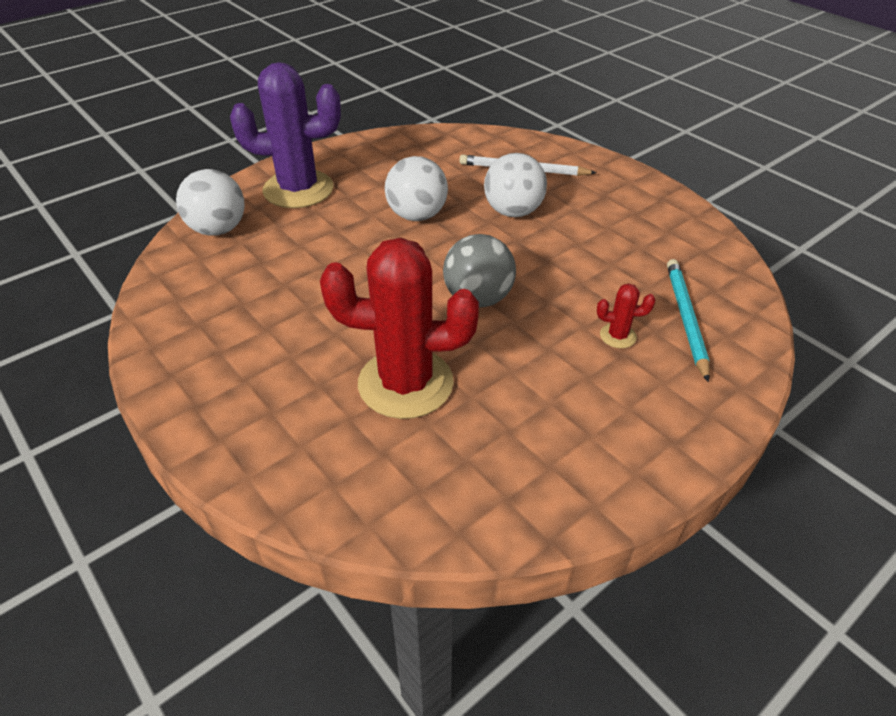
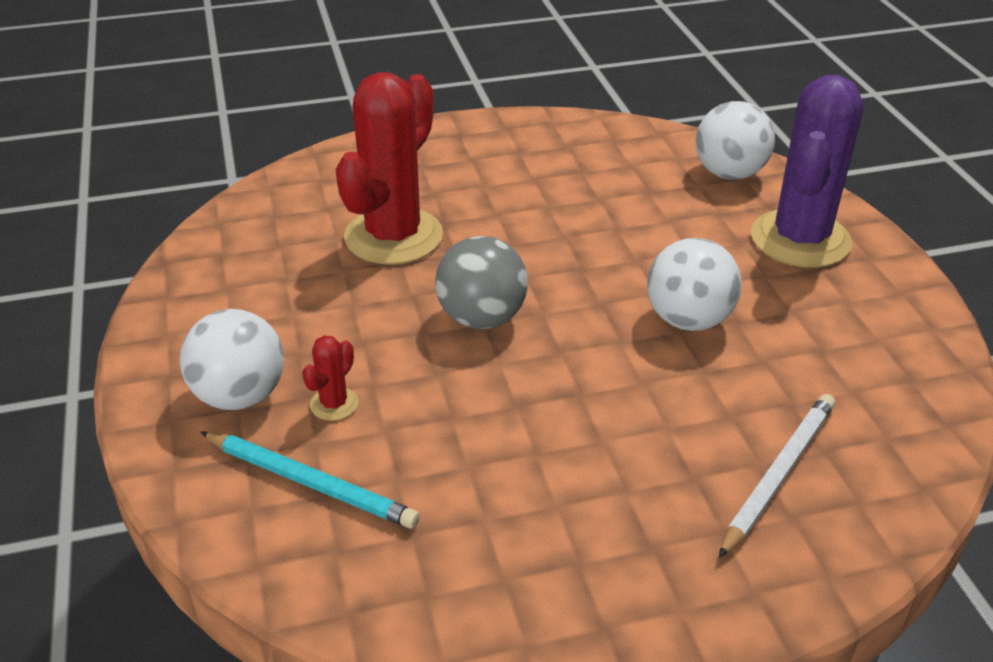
camera: 115 degrees right, 5 degrees down
(513, 212) = (653, 414): white ball -> white ball (240, 396)

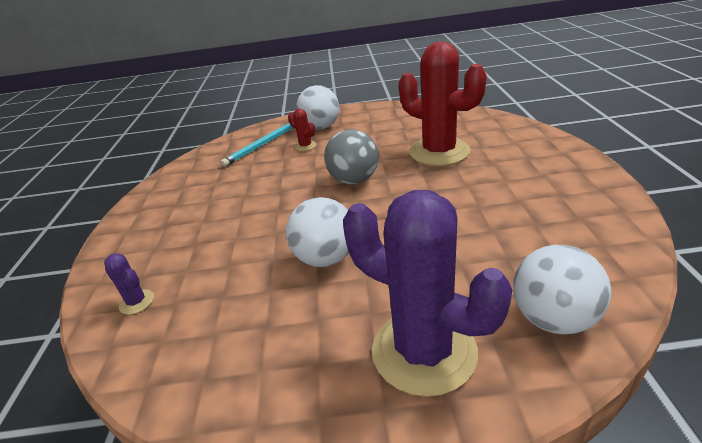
camera: 105 degrees right, 5 degrees down
(777, 474) = (172, 276): white pencil -> none
(843, 495) = (137, 302): none -> purple cactus

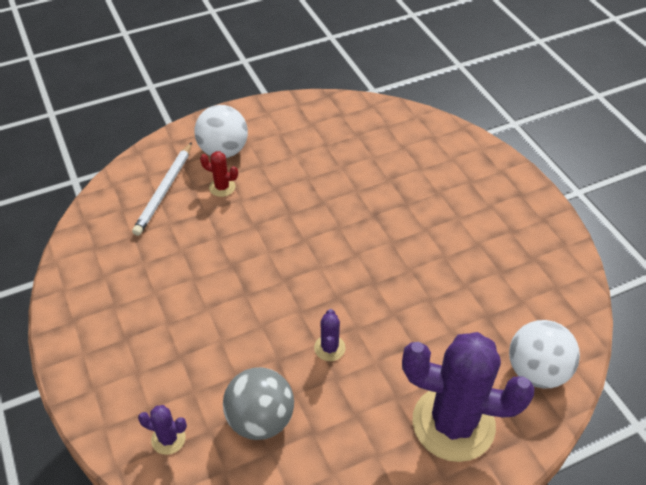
camera: 25 degrees left, 15 degrees up
(263, 145) = (165, 190): turquoise pencil -> white pencil
(325, 258) = (329, 348): white ball -> purple cactus
(354, 180) = (307, 237): grey ball -> grey ball (260, 419)
(439, 152) = (381, 182): red cactus -> none

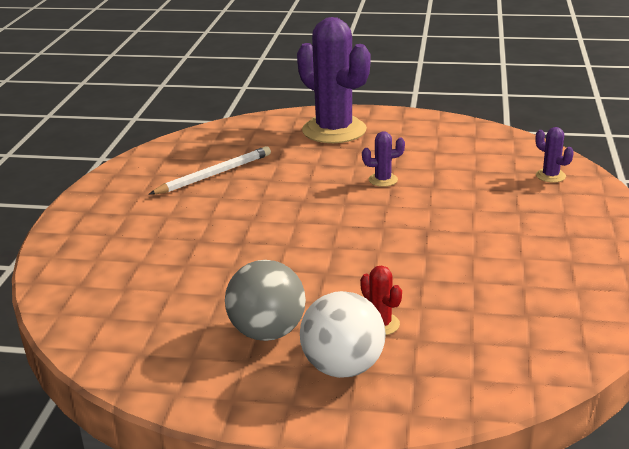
camera: 145 degrees left, 20 degrees down
(165, 190) = (458, 347): white pencil -> white pencil (214, 174)
(260, 419) = (470, 165): grey ball -> grey ball (267, 332)
(329, 348) = (383, 180): purple cactus -> purple cactus turned 45 degrees clockwise
(536, 371) = (247, 132): white ball -> none

